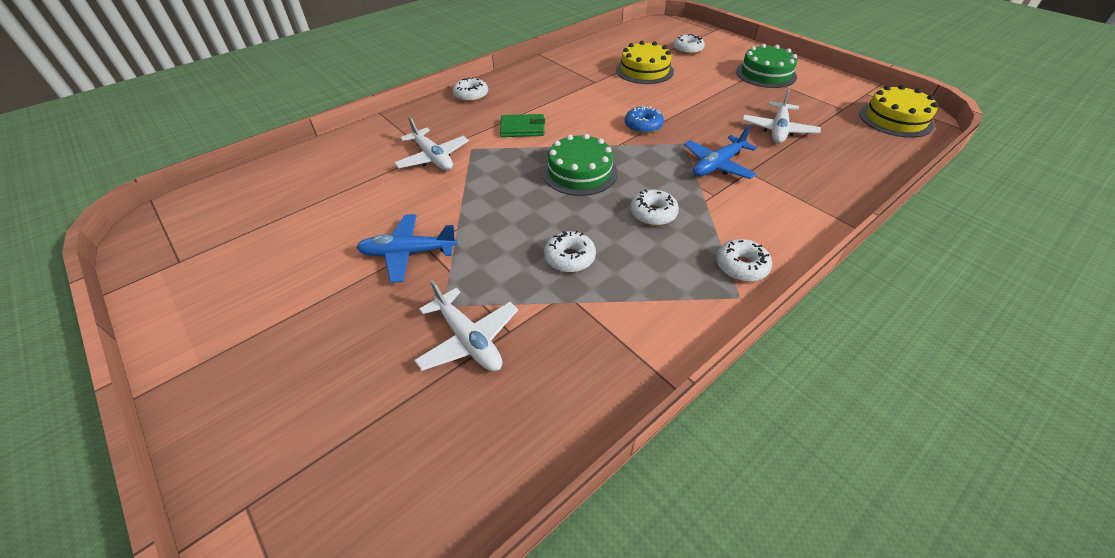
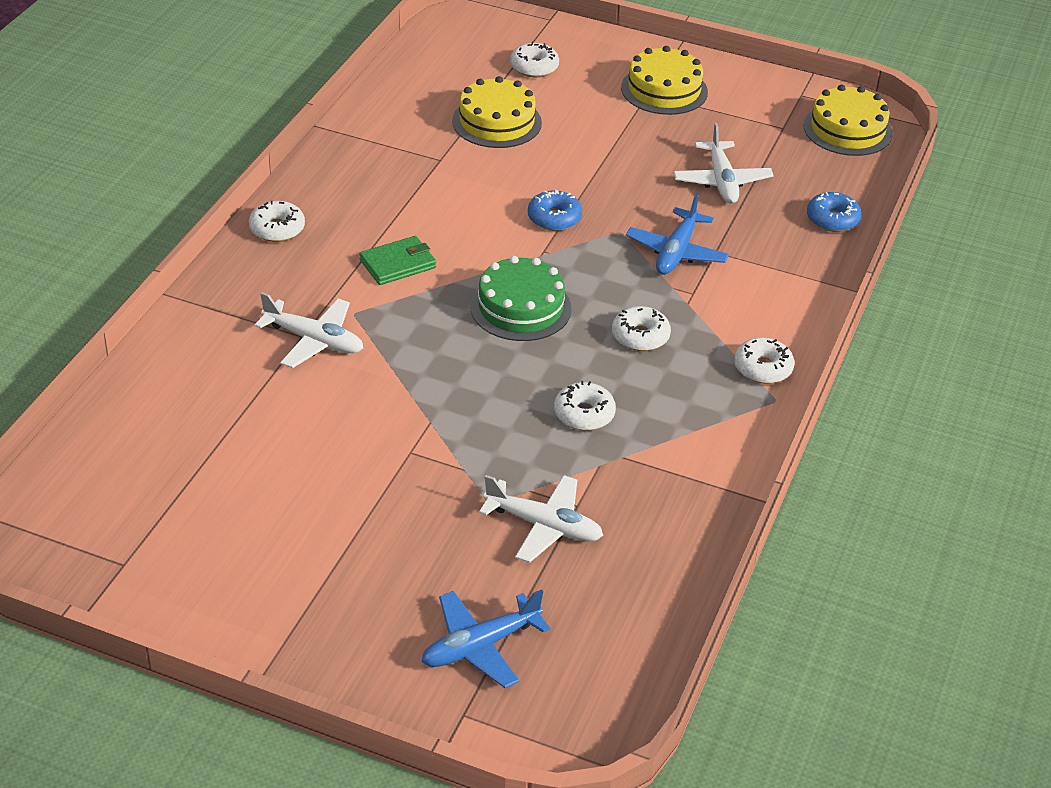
camera: 30 degrees left, 5 degrees down
(408, 253) = (399, 466): blue plane -> blue plane (480, 646)
(765, 74) = (664, 90): green cake -> yellow cake
(857, 172) = (832, 219): none -> blue donut

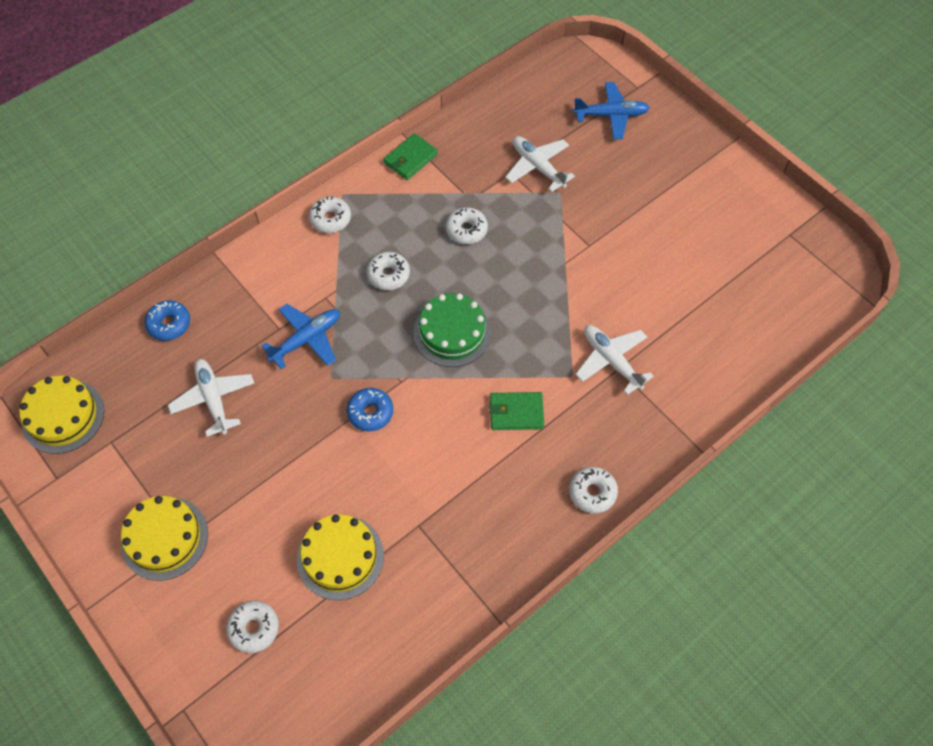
camera: 150 degrees left, 20 degrees up
(721, 181) = (214, 399): white plane -> white plane turned 45 degrees counterclockwise
(728, 473) = (410, 159): none -> green wallet

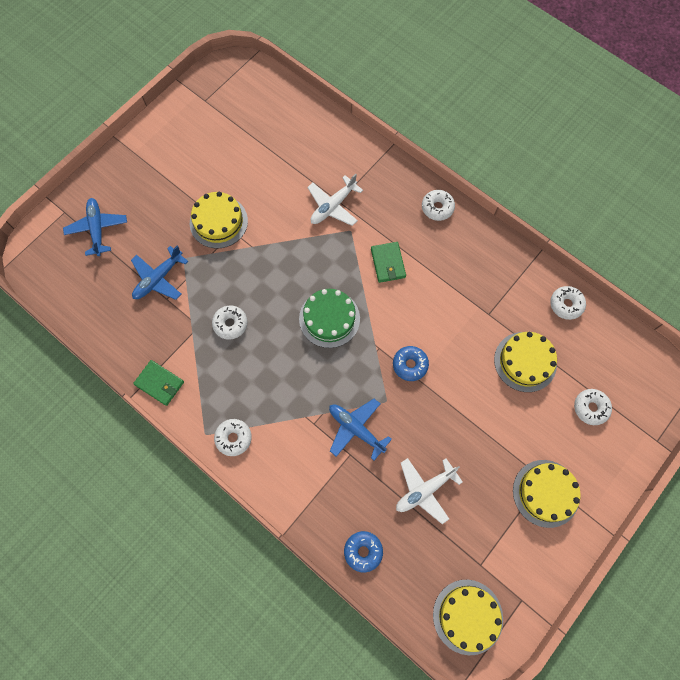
camera: 100 degrees left, 10 degrees up
(388, 275) = (284, 377): white donut -> white donut (566, 304)
(538, 167) = (158, 278): white plane -> blue plane
(605, 232) = (218, 222): none -> yellow cake

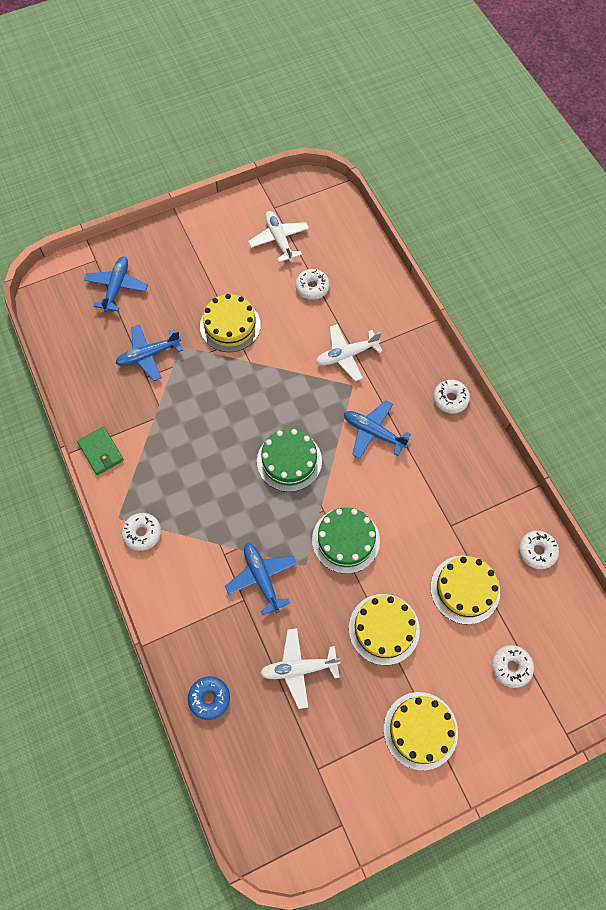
camera: 25 degrees right, 5 degrees down
(224, 127) = (279, 240): none -> white plane
(230, 324) = (193, 425): white donut -> white donut (312, 287)
(388, 263) = (373, 432): green wallet -> blue plane
(410, 365) = (345, 540): blue donut -> green cake
(467, 616) = (279, 813): yellow cake -> yellow cake (384, 629)

